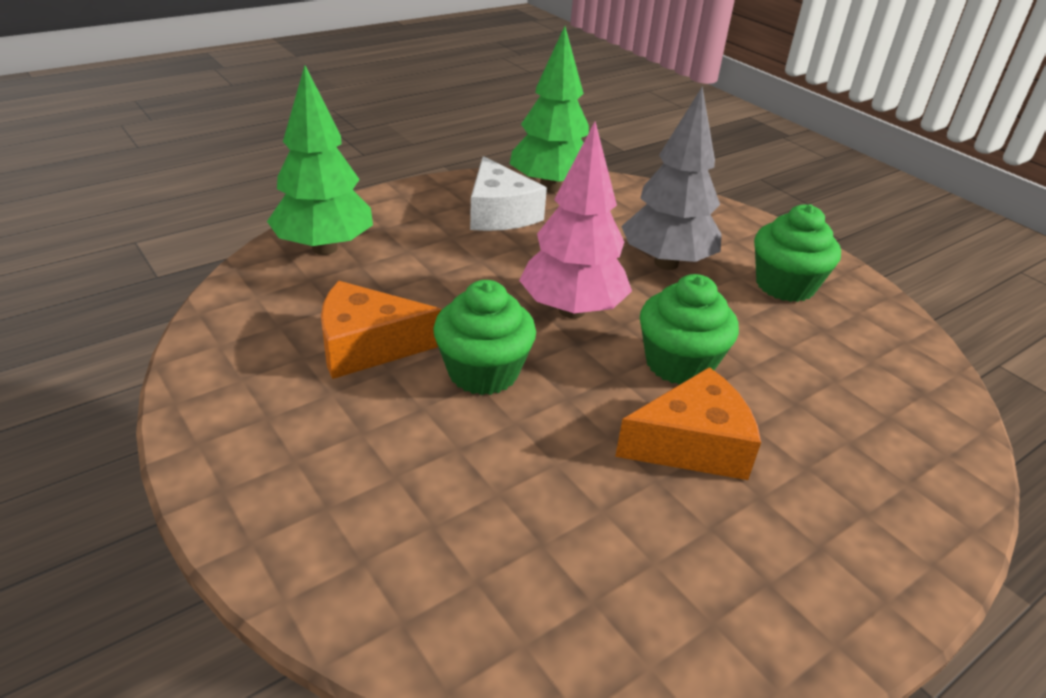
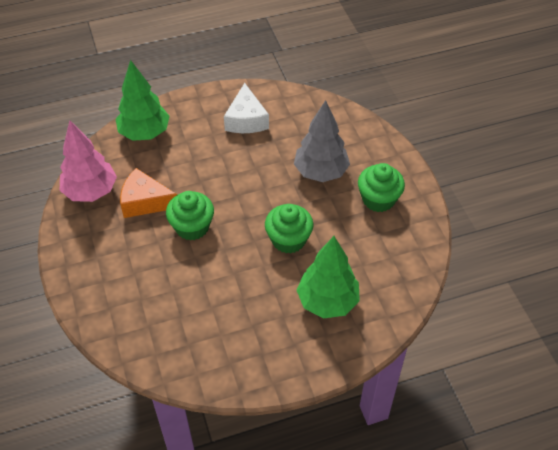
camera: 20 degrees right, 15 degrees up
(550, 187) = (285, 102): green tree -> green tree (327, 302)
(571, 310) = (252, 197): pink tree -> pink tree (91, 191)
(692, 444) = (268, 285): orange cheese -> none

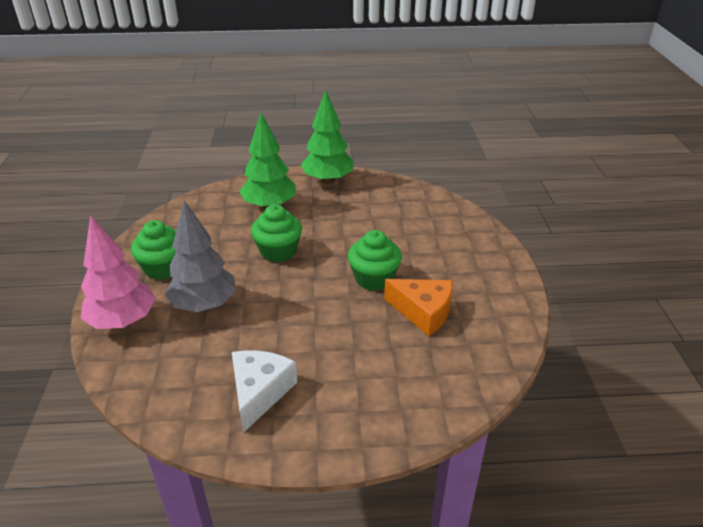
camera: 165 degrees left, 15 degrees down
(91, 191) = (491, 335): pink tree -> pink tree (123, 321)
(144, 133) = (414, 402): green tree -> green tree (328, 180)

